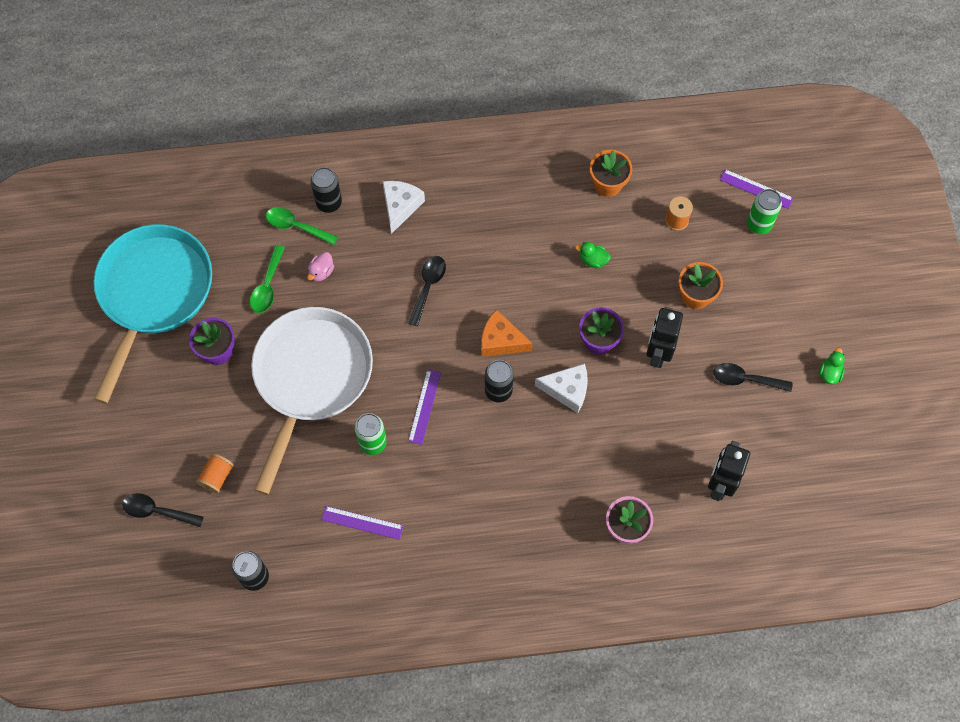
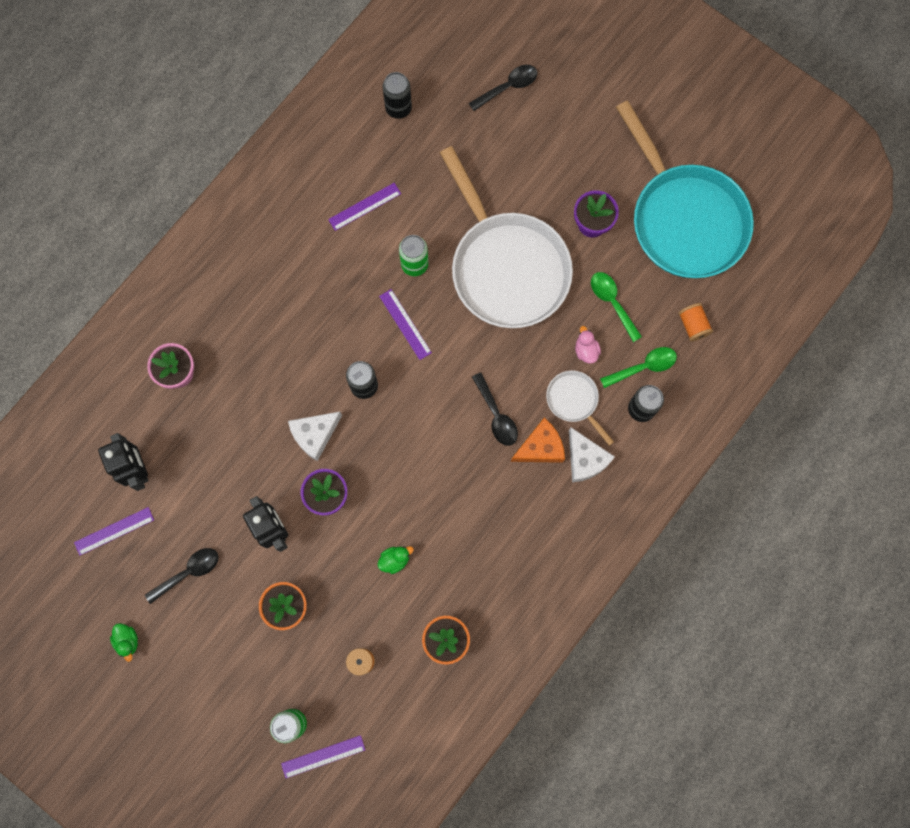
camera: 135 degrees right, 10 degrees up
(217, 476) = (494, 144): orange spool -> orange spool (693, 325)
(366, 248) = (574, 401): none -> white pan
(500, 340) = (400, 426): orange cheese -> orange cheese (540, 447)
(776, 456) = (114, 531): none -> purple ruler

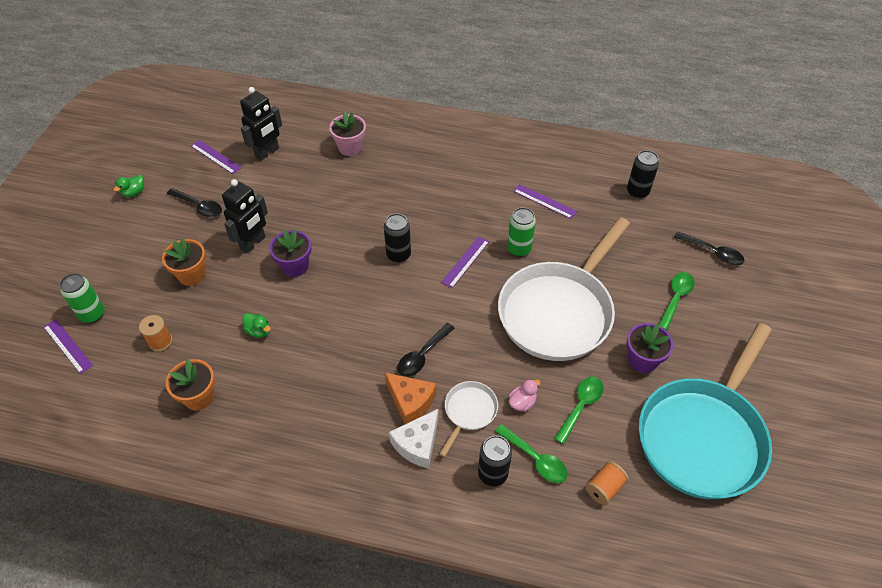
camera: 65 degrees right, 25 degrees down
(314, 435) = (342, 239): white cheese -> none
(542, 154) = (676, 298): none -> green spoon

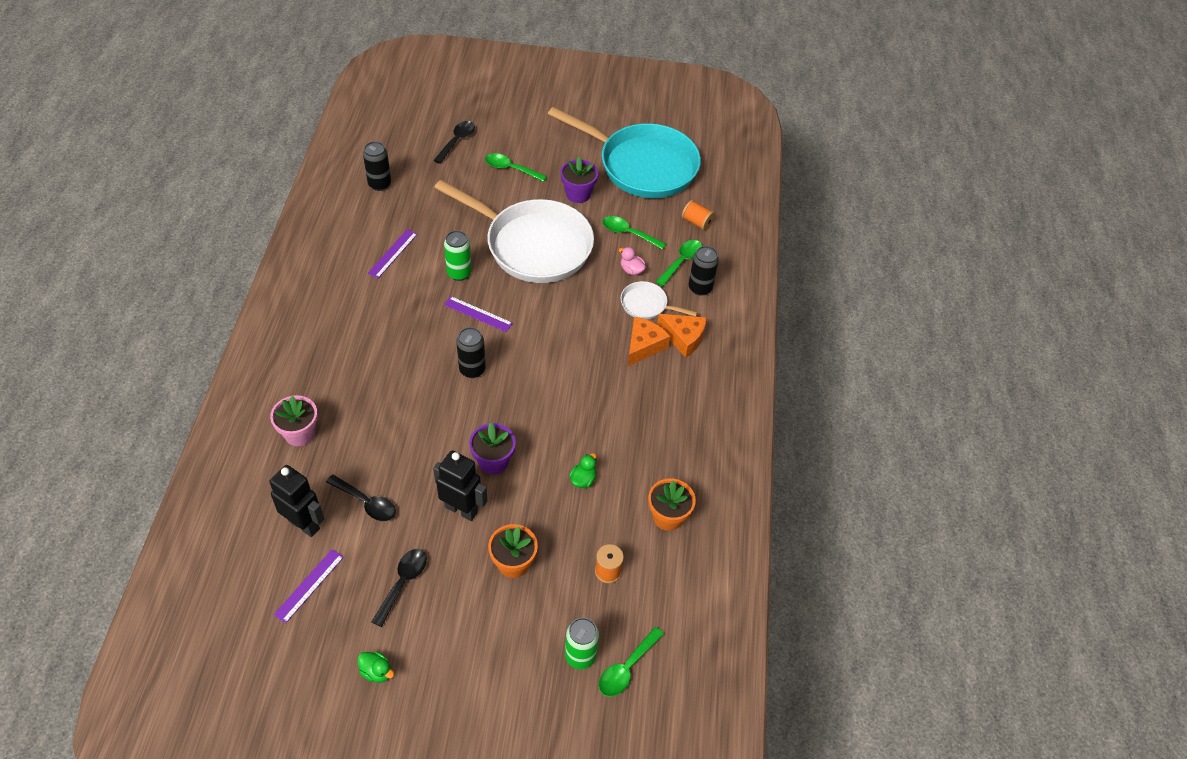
camera: 100 degrees left, 0 degrees up
(67, 346) = (626, 668): purple ruler -> green spoon
(417, 444) = (684, 338): white cheese -> orange cheese
(422, 355) = (594, 341): black spoon -> black spoon (366, 502)

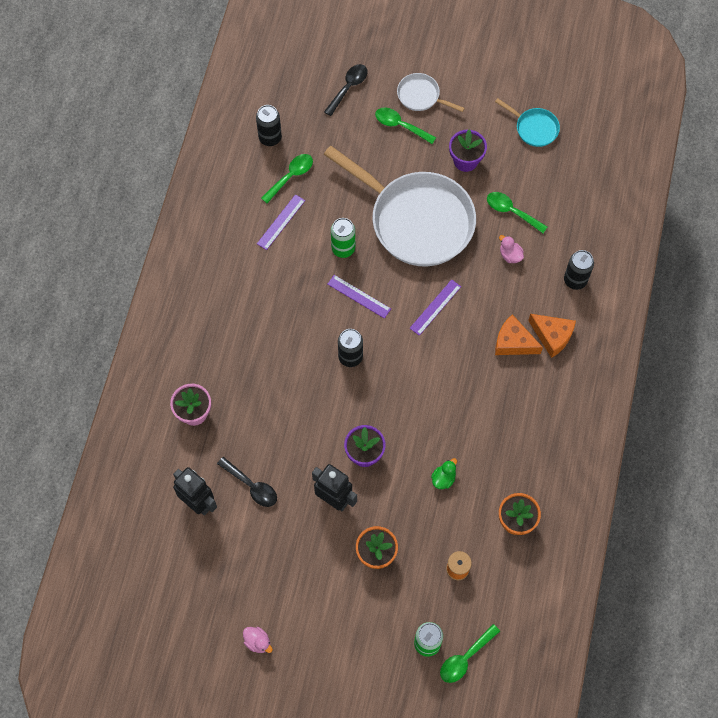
camera: 10 degrees right, 15 degrees up
(309, 585) = (203, 560): purple ruler -> purple ruler (435, 307)
(377, 672) = (258, 642): green duck -> pink duck
(403, 583) = (281, 564): black spoon -> none
(642, 165) = (534, 128): turquoise pan -> turquoise pan, size x0.43
(644, 346) = (513, 342): orange cheese -> orange cheese turned 105 degrees counterclockwise
(647, 305) = (521, 296): white pan -> white pan (421, 96)
(681, 262) = (560, 248): green spoon -> green spoon (291, 176)
(697, 222) = (581, 202): orange spool -> none

